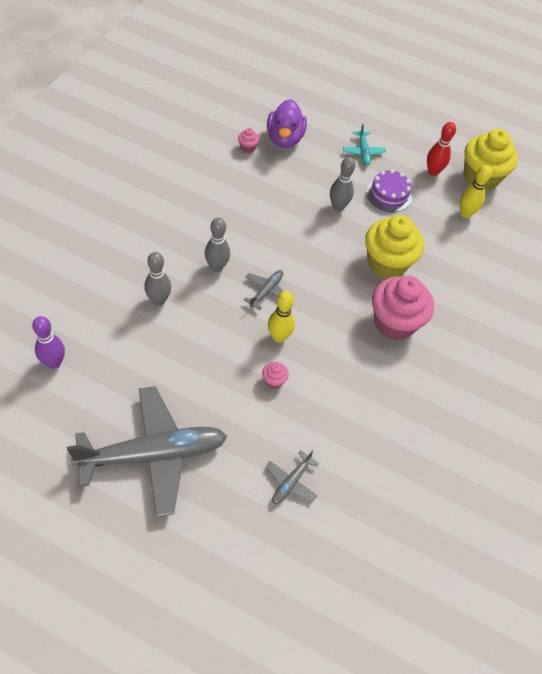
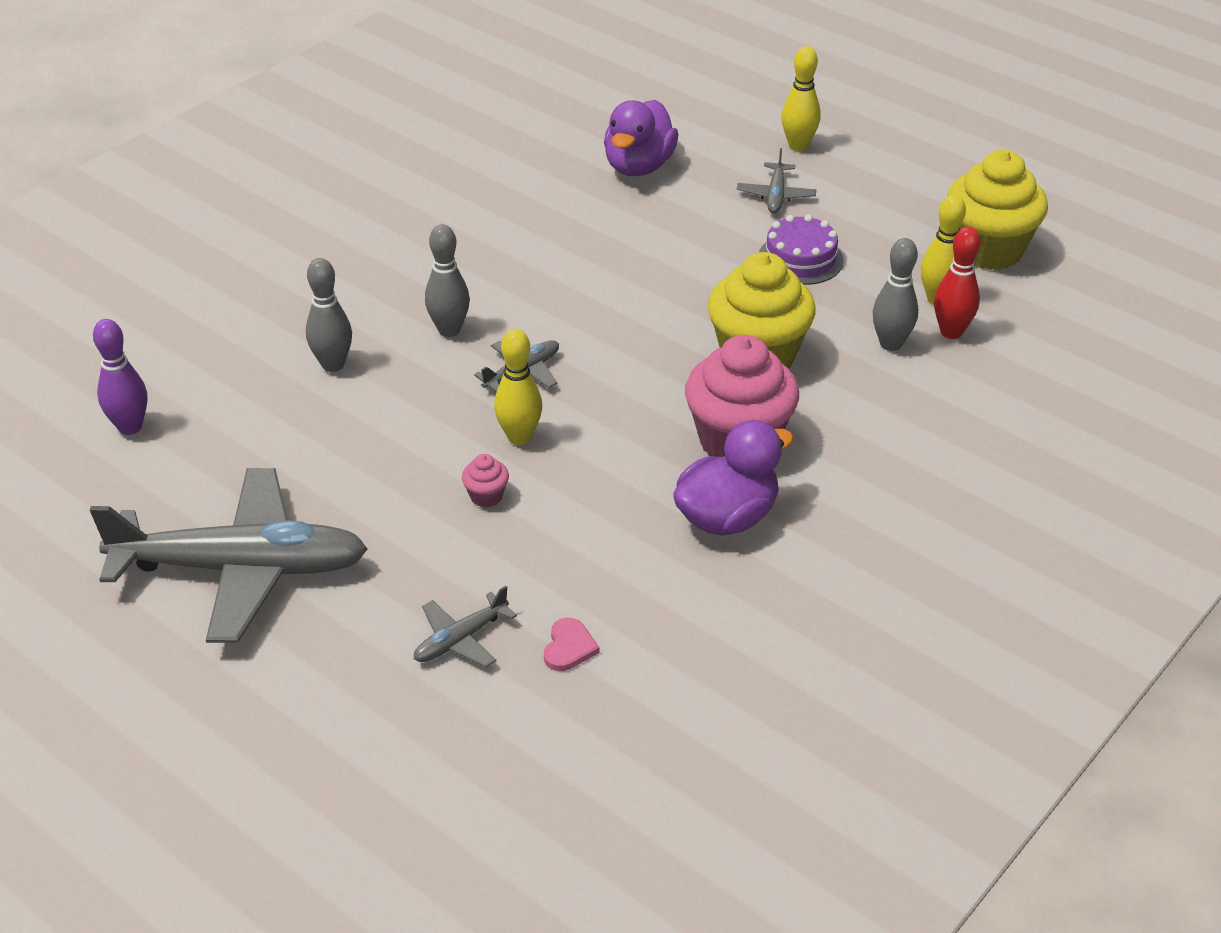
camera: 20 degrees right, 15 degrees down
(247, 148) = (568, 174): pink cupcake -> none
(338, 207) = (698, 268): grey bowling pin -> grey bowling pin (890, 344)
(350, 477) = (569, 647): none -> pink heart
(363, 152) = (776, 195): turquoise plane -> grey plane
(364, 116) = (798, 145): none -> yellow bowling pin
(404, 375) = (727, 517): none -> purple duck
(433, 172) = (897, 234): red bowling pin -> red bowling pin (951, 332)

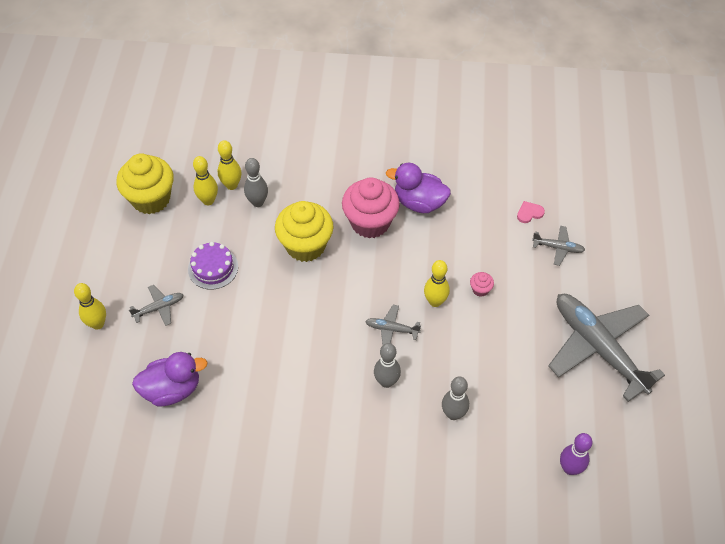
camera: 125 degrees left, 15 degrees up
(951, 332) = (231, 185): red bowling pin -> yellow bowling pin

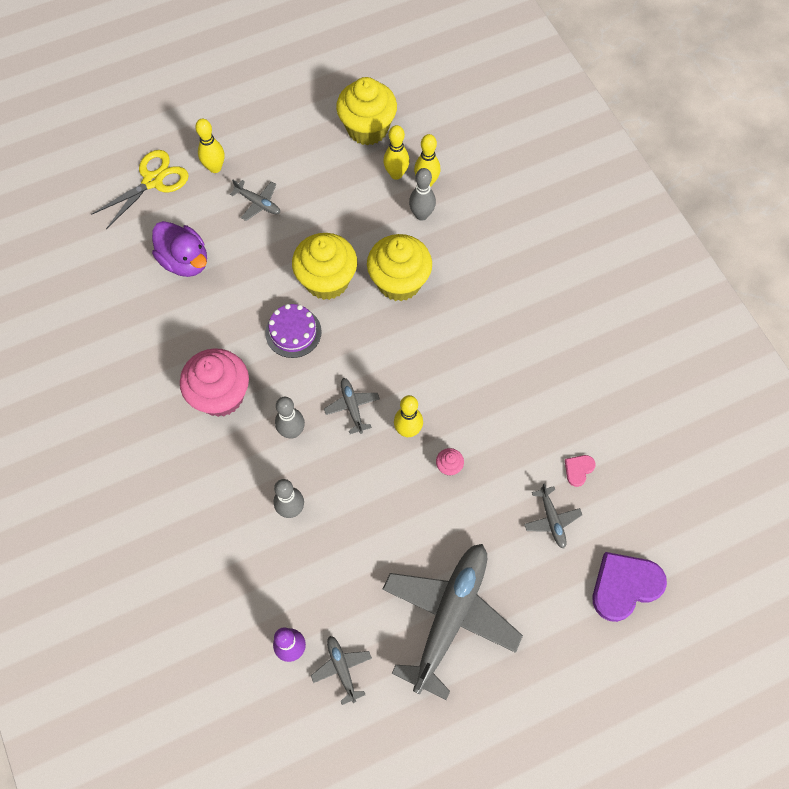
camera: 60 degrees right, 10 degrees up
(71, 378) = (153, 181): none -> yellow scissors
(213, 268) = (325, 220): purple cake -> purple cake (293, 332)
(269, 293) = (327, 281): none -> yellow cupcake
(370, 222) = (463, 324): pink cupcake -> pink cupcake (221, 395)
(419, 202) = (518, 356): purple duck -> none
(529, 213) = (578, 470): pink heart -> pink heart turned 90 degrees counterclockwise
(603, 440) = (342, 669): none -> grey plane
(628, 231) = (625, 586): none -> purple heart

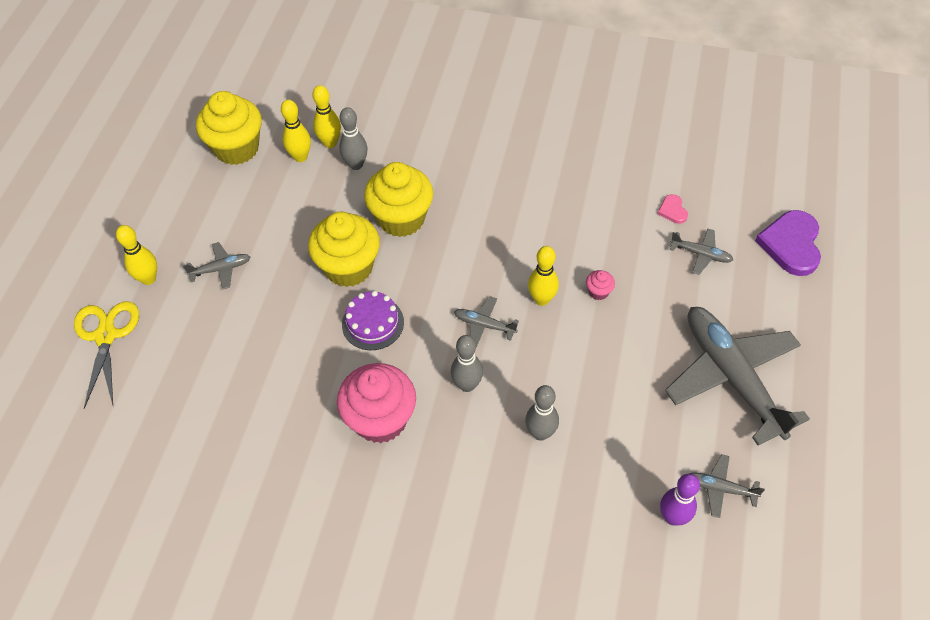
camera: 50 degrees left, 10 degrees down
(185, 261) = (216, 362): purple duck -> none

